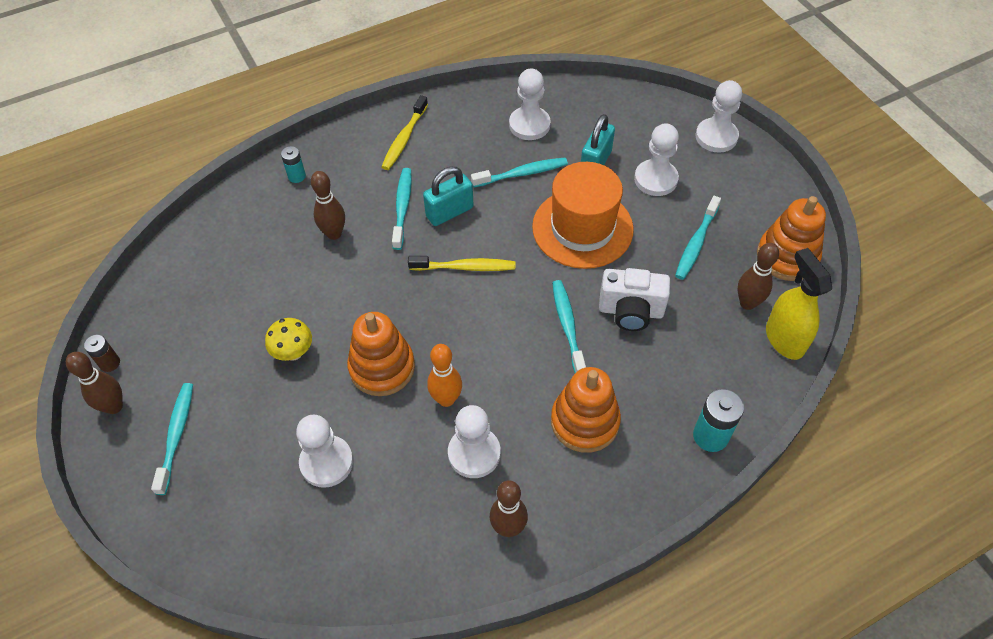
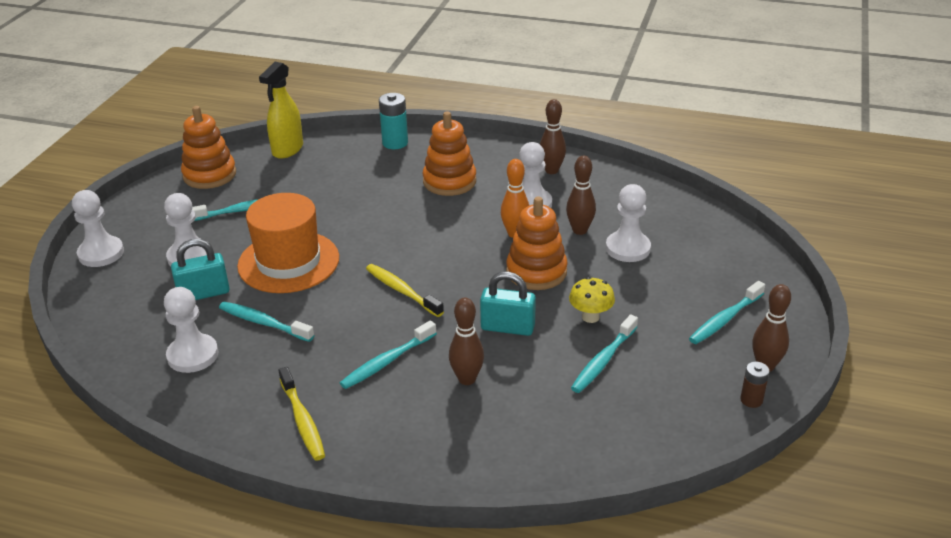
camera: 135 degrees left, 20 degrees down
(297, 176) = (440, 455): turquoise battery -> none
(404, 138) = (302, 420): yellow toothbrush -> yellow toothbrush turned 90 degrees clockwise
(449, 212) = (357, 333): turquoise padlock -> turquoise padlock (507, 327)
(567, 326) = (389, 222): turquoise toothbrush -> turquoise toothbrush (603, 360)
(630, 311) = (341, 206): white camera -> none
(747, 303) = (273, 171): brown bowling pin -> brown bowling pin (579, 230)

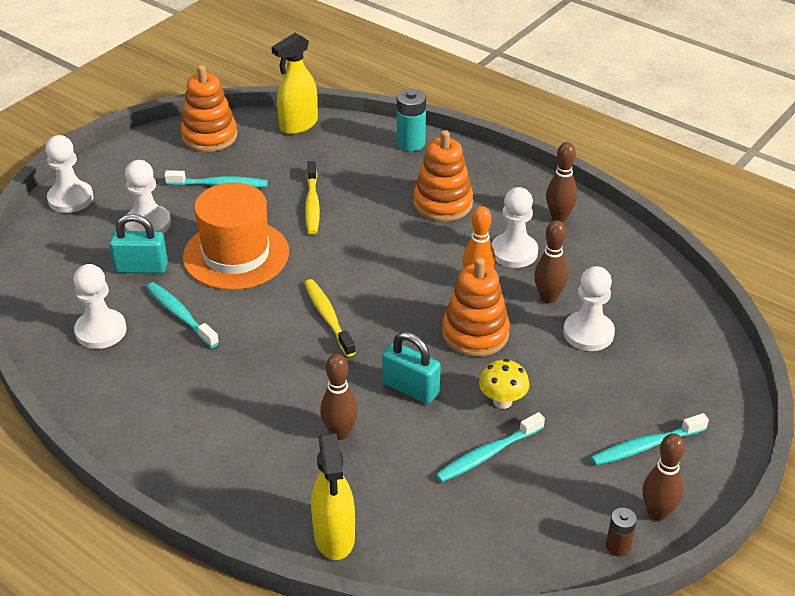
camera: 20 degrees right, 5 degrees up
(302, 420) = (165, 429): yellow toothbrush -> yellow toothbrush (312, 204)
(387, 361) = (273, 391): turquoise toothbrush -> none
(512, 464) = (334, 537): none -> yellow spray bottle

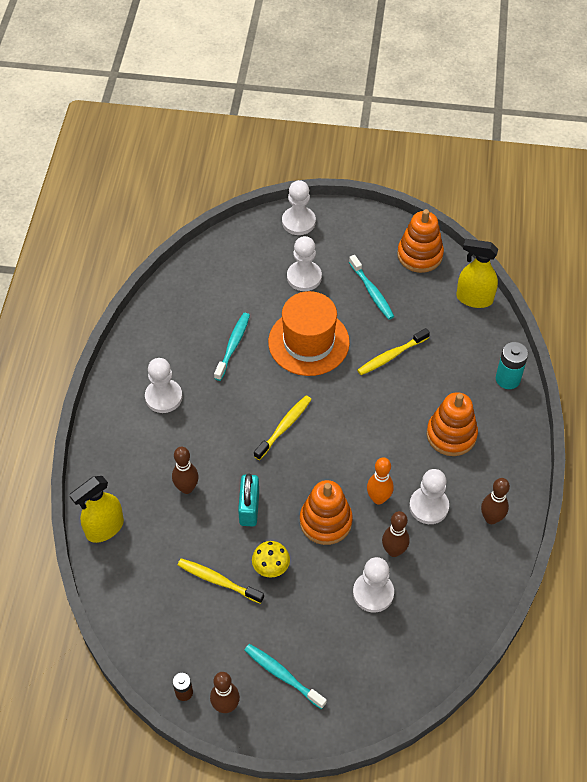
camera: 60 degrees right, 15 degrees up
(101, 331) = (193, 314): white pawn -> white pawn (163, 397)
(141, 267) = (261, 299): turquoise padlock -> none
(487, 454) = (218, 580): turquoise toothbrush -> yellow toothbrush

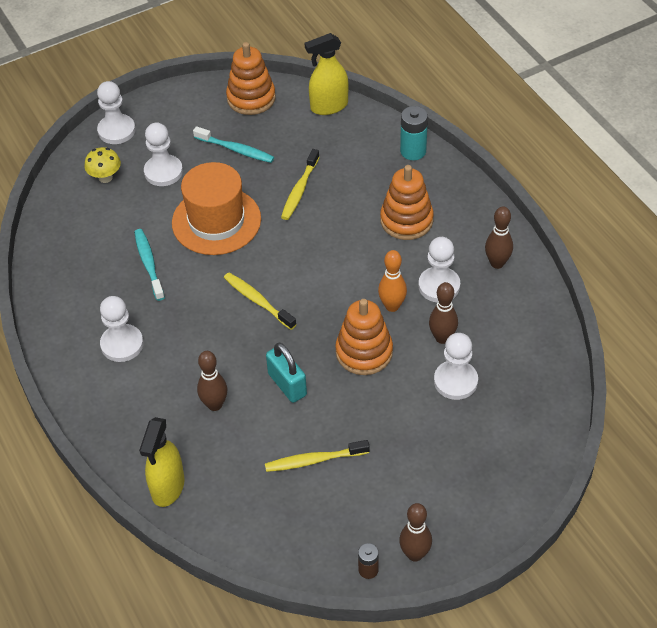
camera: 35 degrees left, 5 degrees down
(271, 568) = (351, 419): yellow mushroom -> yellow mushroom (105, 177)
(282, 675) = (440, 496): turquoise toothbrush -> none
(284, 427) = (258, 301): yellow toothbrush -> yellow toothbrush turned 45 degrees counterclockwise

